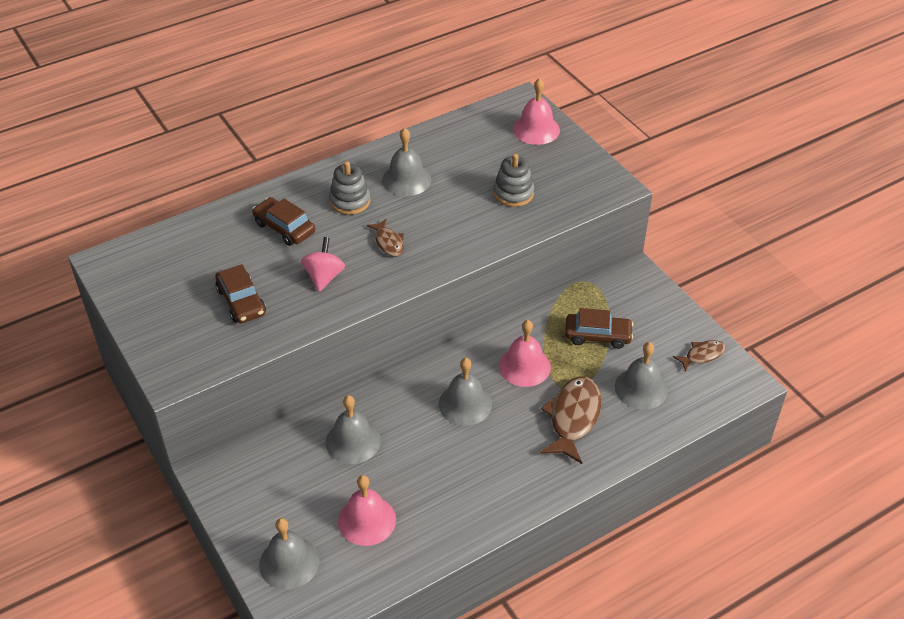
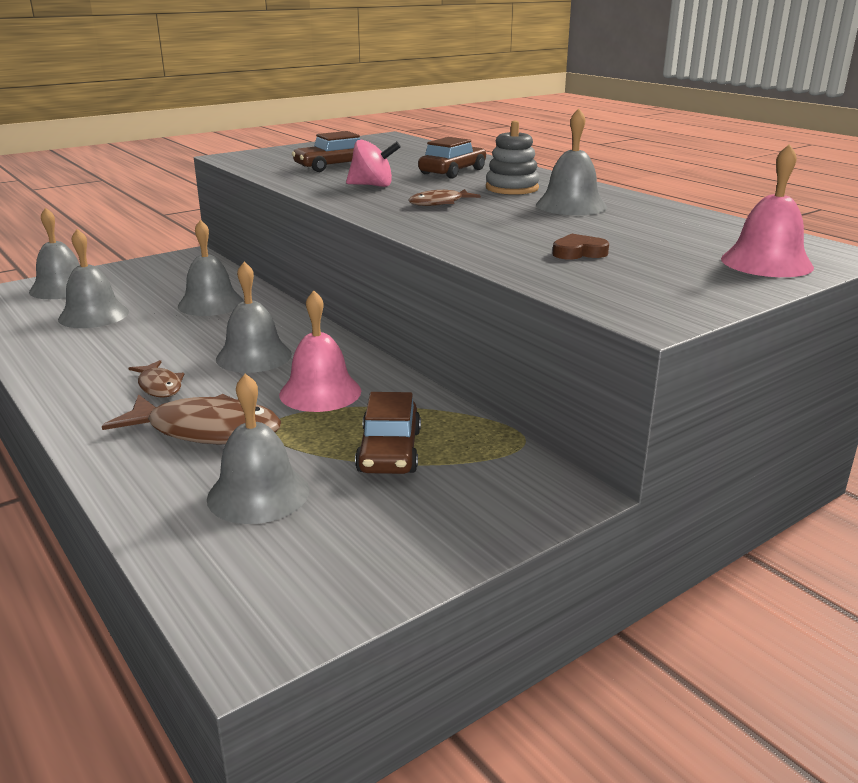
camera: 85 degrees right, 20 degrees down
(366, 520) = (93, 315): pink bell -> grey bell
(513, 193) = (578, 252): grey stacking toy -> brown heart
(702, 355) = (340, 572): brown fish -> brown fish (159, 386)

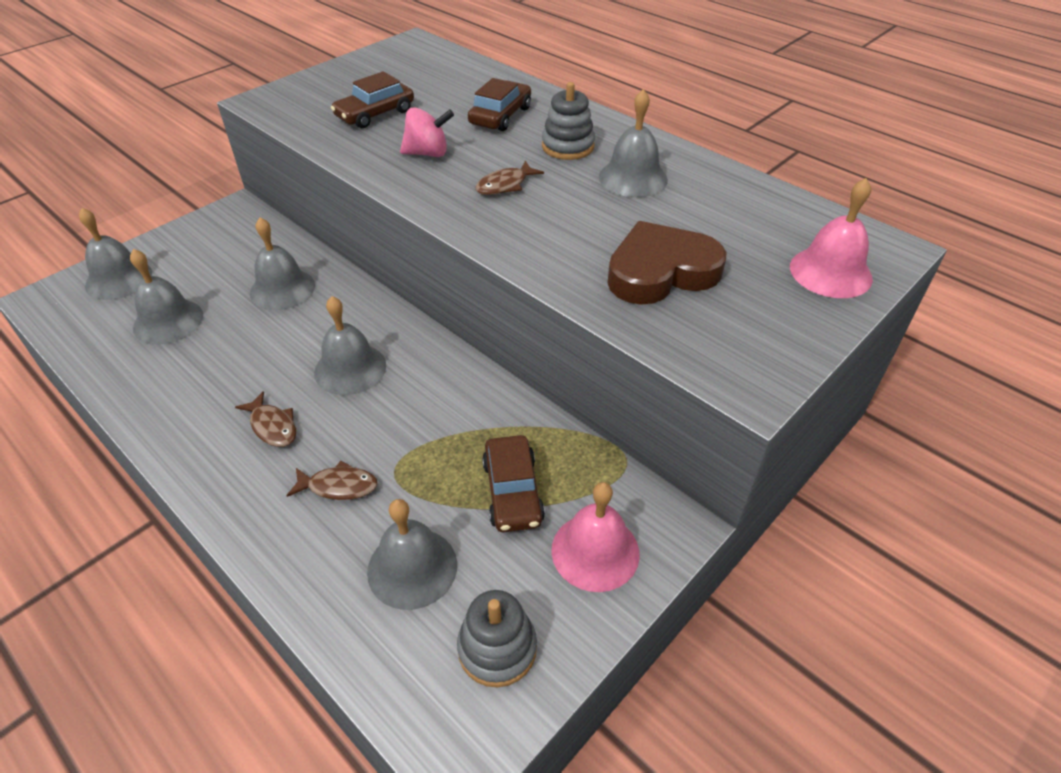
camera: 10 degrees left, 20 degrees up
(207, 430) = (339, 486): brown fish -> brown fish, size x0.55
(320, 392) = (428, 415): pink bell -> pink bell (595, 551)
(327, 563) = (497, 648): none -> grey stacking toy
(578, 252) = (661, 272): brown heart -> brown heart, size x2.24

